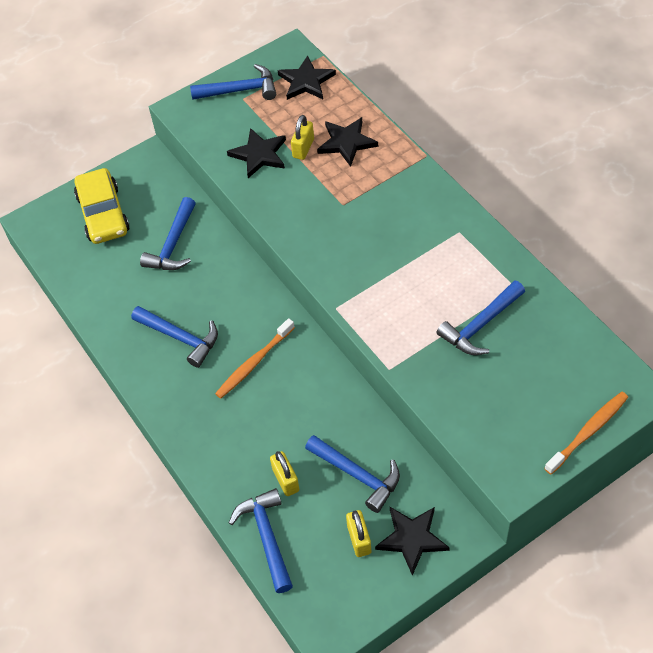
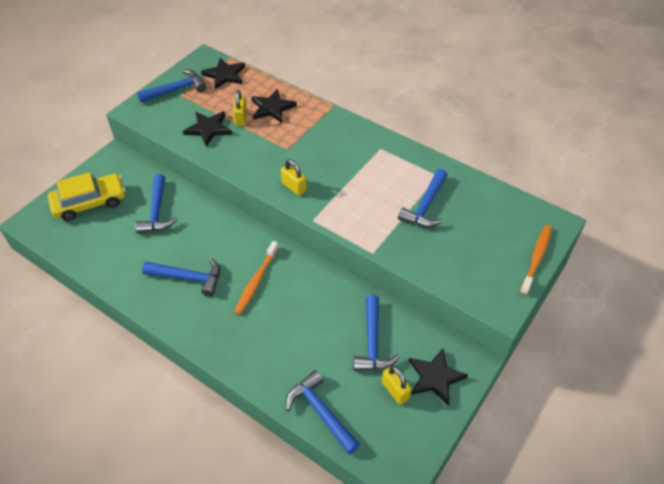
camera: 25 degrees left, 5 degrees down
(103, 214) = (90, 202): yellow car -> yellow car turned 75 degrees counterclockwise
(286, 480) = (318, 362): yellow padlock -> yellow padlock (294, 187)
(357, 475) = (372, 342): blue hammer -> blue hammer turned 75 degrees clockwise

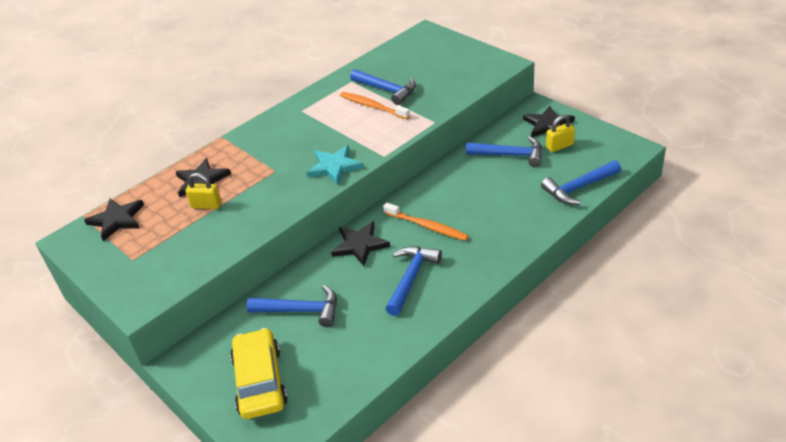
camera: 75 degrees left, 10 degrees down
(176, 90) = (119, 264): blue hammer -> none
(208, 129) = (212, 232): black star -> black star (360, 245)
(294, 187) = (334, 167): yellow padlock -> turquoise star
(536, 258) = (459, 43): orange toothbrush -> orange toothbrush (372, 106)

